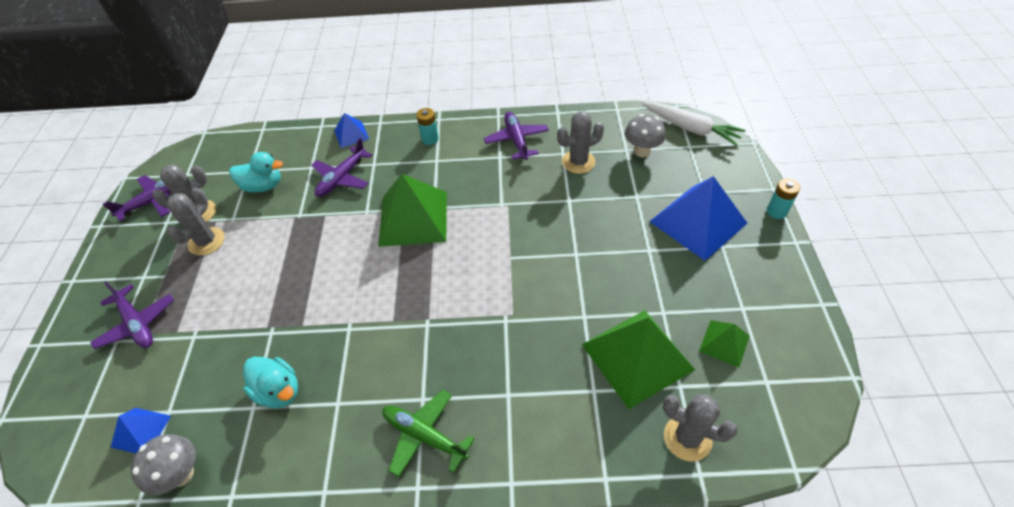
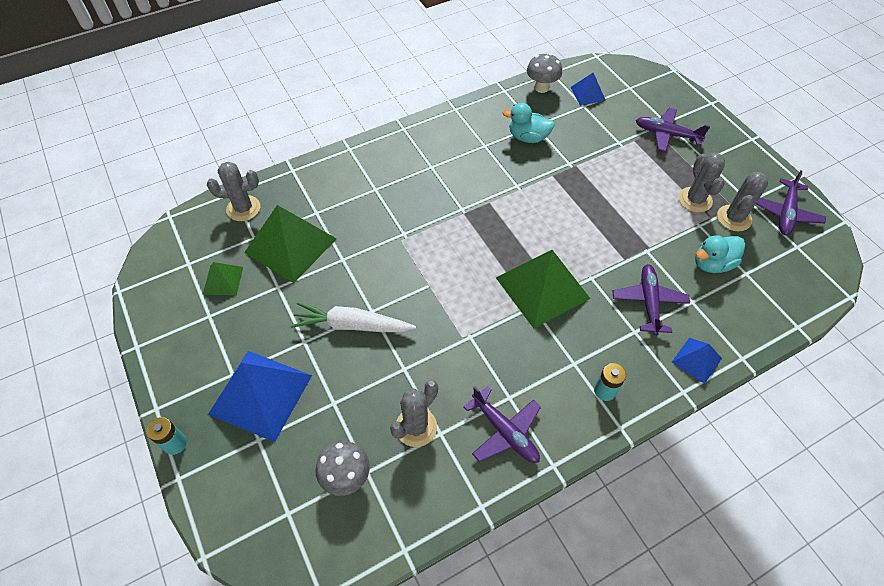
camera: 150 degrees right, 5 degrees up
(424, 436) = (416, 150): green plane -> none
(690, 128) = (292, 551): white carrot -> white carrot (352, 325)

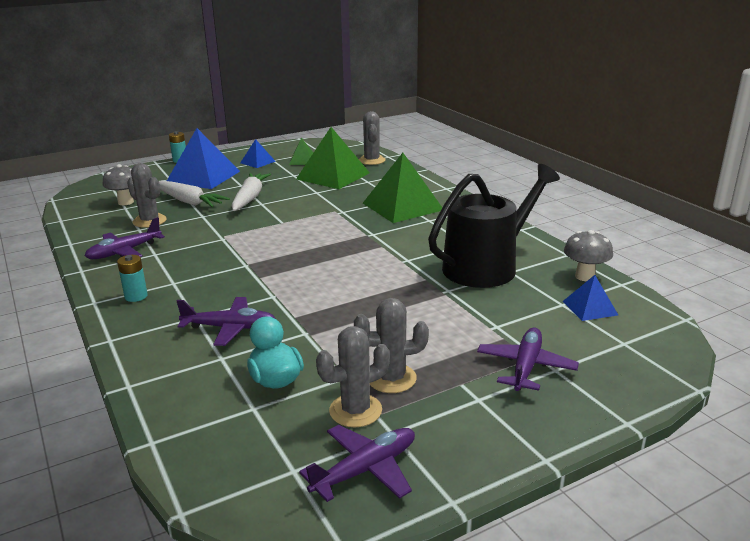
camera: 90 degrees right, 30 degrees down
(355, 394) = (188, 201): none -> white carrot
(528, 137) = (486, 266): turquoise duck -> black watering can
(542, 288) = (266, 270): green pyramid -> green pyramid (402, 206)
(696, 360) = (142, 352): blue pyramid -> blue pyramid (257, 162)
(734, 218) = (355, 410): grey cactus -> grey cactus turned 60 degrees counterclockwise
(785, 213) = (365, 470): purple plane -> purple plane turned 120 degrees clockwise

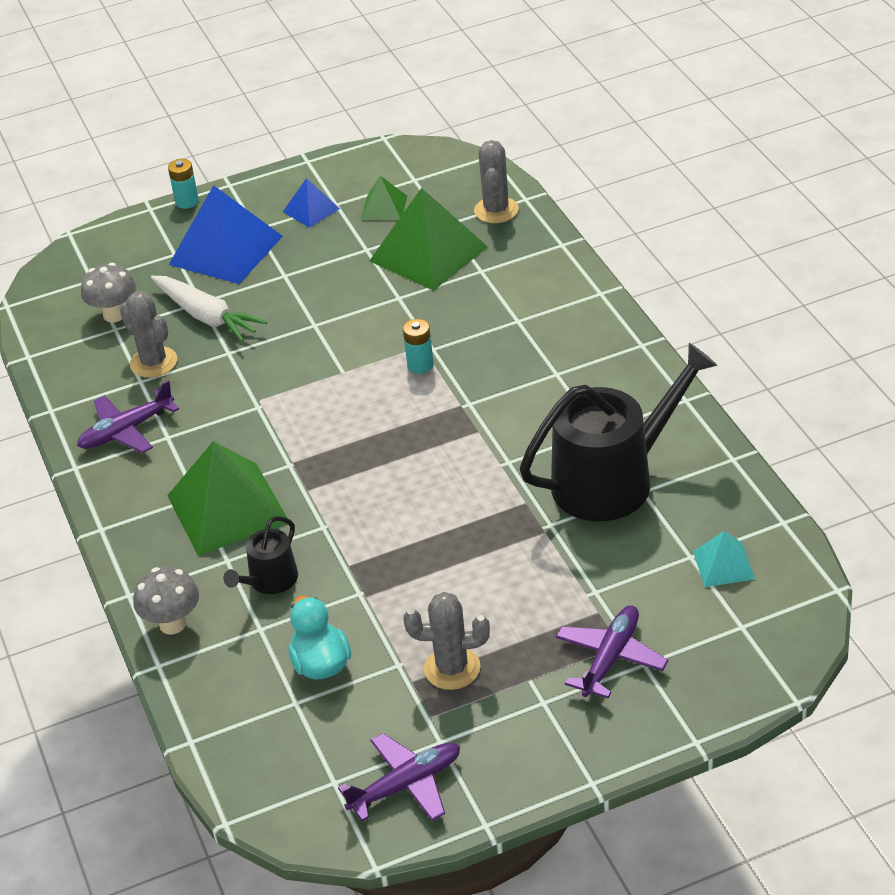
camera: 10 degrees right, 15 degrees up
(136, 296) = (151, 520): turquoise battery -> turquoise battery (420, 365)
(230, 328) = (269, 581): purple plane -> black watering can
(250, 198) = (297, 310): white carrot -> none
(355, 410) = (405, 711): grey cactus -> none
(402, 206) = (524, 339): green pyramid -> green pyramid (227, 508)
(584, 276) = (739, 505): grey mushroom -> grey mushroom (172, 624)
(589, 308) = (723, 565): blue pyramid -> turquoise pyramid

